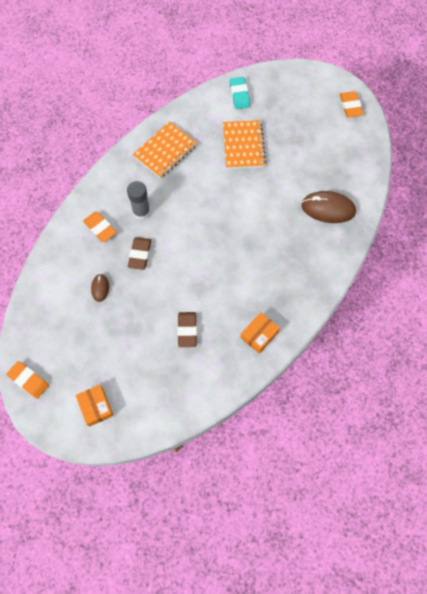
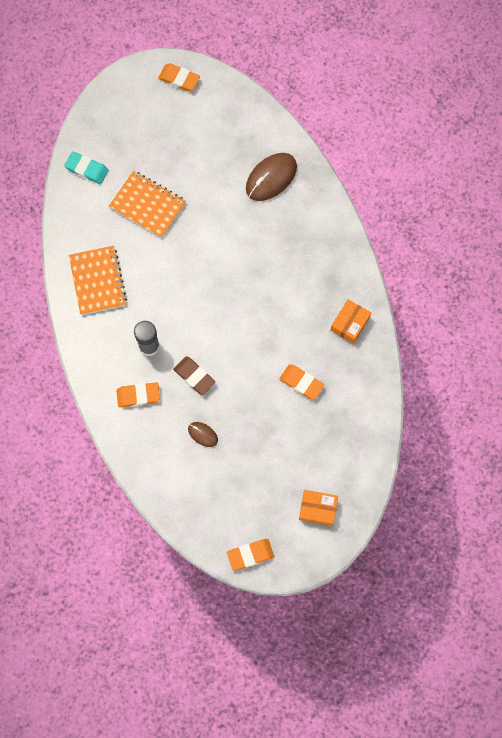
camera: 55 degrees left, 5 degrees up
(187, 330) = (301, 383): brown eraser -> orange eraser
(259, 335) = (350, 323): orange box -> orange box turned 45 degrees clockwise

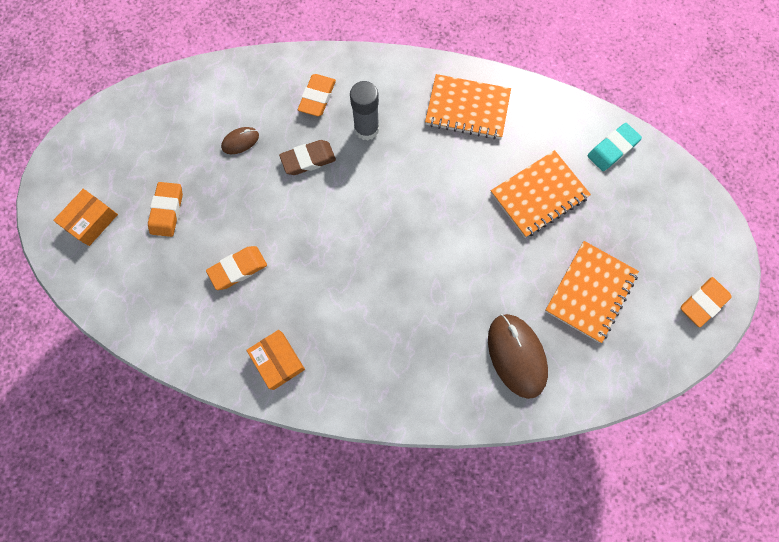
camera: 115 degrees right, 0 degrees up
(205, 148) = (590, 292): none -> orange notebook
(250, 555) = (90, 133): orange eraser -> orange eraser (167, 211)

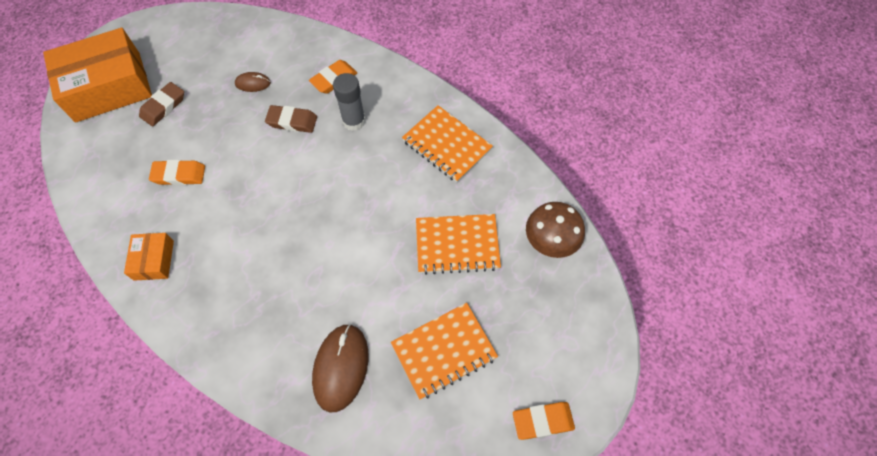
camera: 30 degrees right, 10 degrees down
(91, 221) = (108, 87): orange box -> orange box, size x2.13
(167, 211) = (163, 106): orange eraser -> brown eraser
(612, 149) = (550, 240): turquoise eraser -> brown mushroom

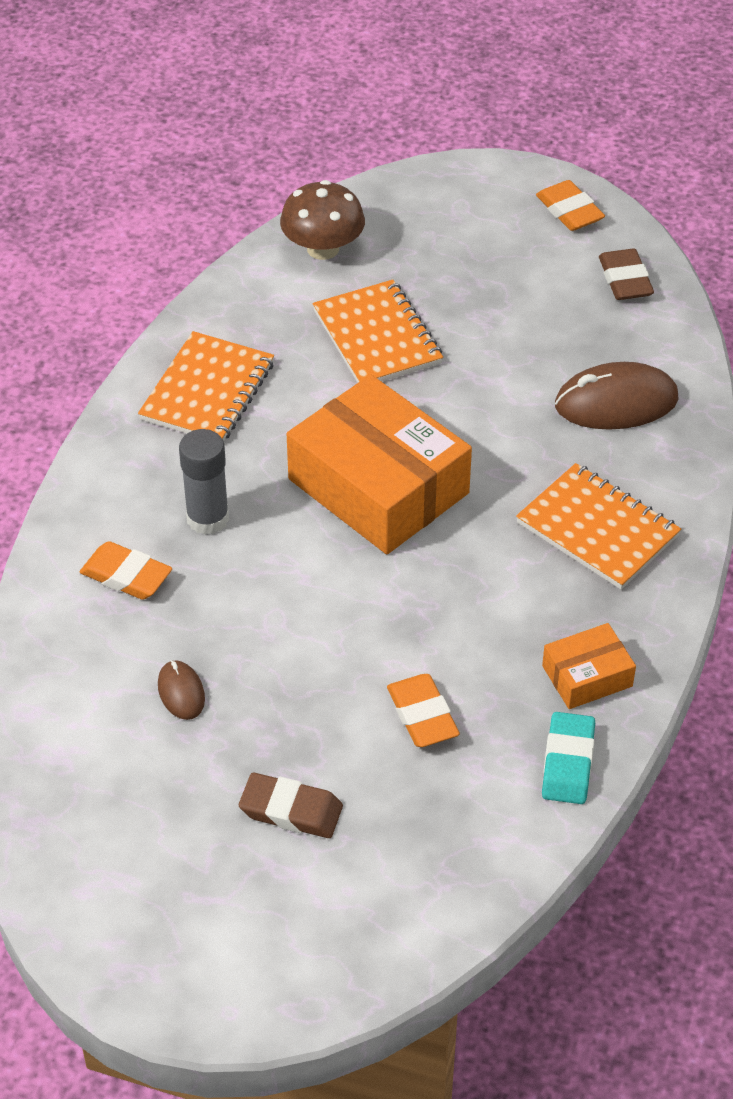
camera: 110 degrees left, 15 degrees down
(108, 87) = (282, 932): orange box -> orange box (378, 486)
(111, 229) = (567, 763): none -> turquoise eraser
(292, 121) = (243, 601): brown eraser -> brown eraser (625, 280)
(444, 351) = (536, 312): orange notebook -> orange notebook (597, 529)

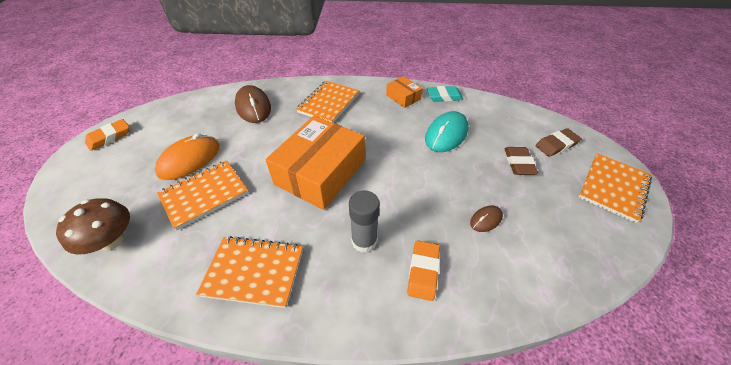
camera: 105 degrees left, 0 degrees up
(166, 945) = (613, 188): none -> orange notebook
(422, 715) = (446, 134): orange eraser -> turquoise mouse
(472, 315) = (190, 159): none -> orange mouse
(625, 280) = (170, 113): brown eraser -> brown eraser (556, 145)

